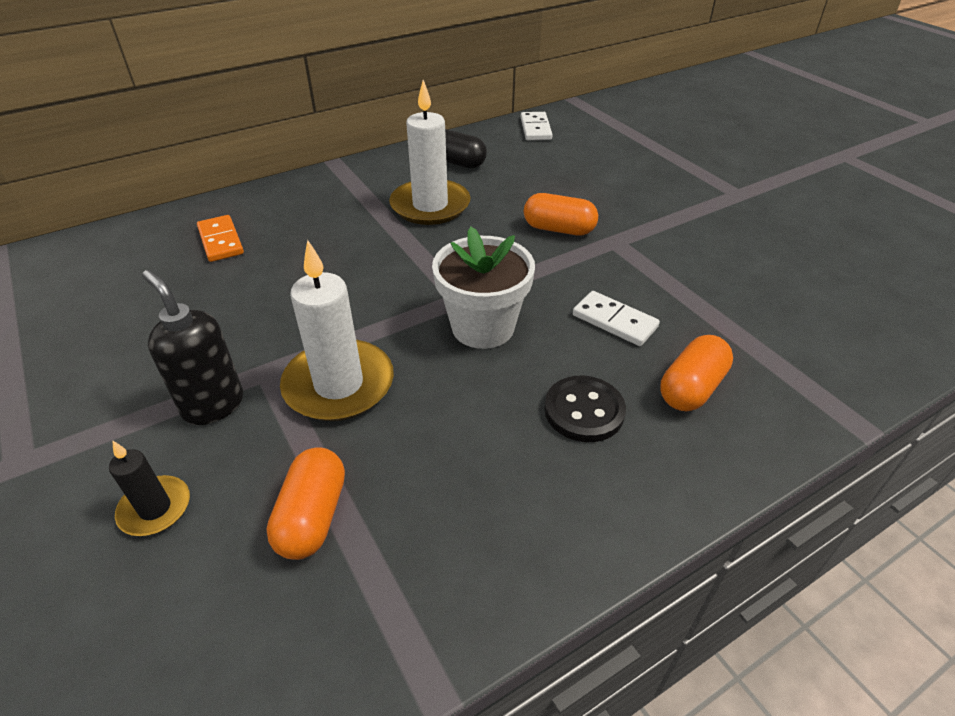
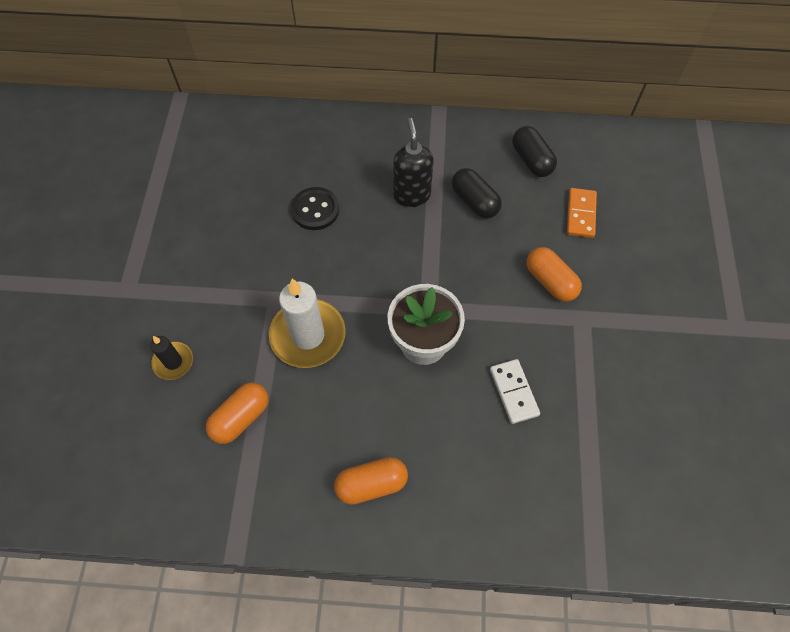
camera: 35 degrees right, 20 degrees up
(213, 405) = (234, 307): black soap dispenser -> black soap dispenser (411, 195)
(220, 241) = (312, 161): orange domino -> orange domino (580, 214)
(430, 206) = (474, 201): white candle -> black capsule
(535, 129) = (632, 150): white domino -> none
(584, 411) = (432, 448): black button -> black button (315, 210)
(691, 388) = (514, 476): orange capsule -> orange capsule (371, 484)

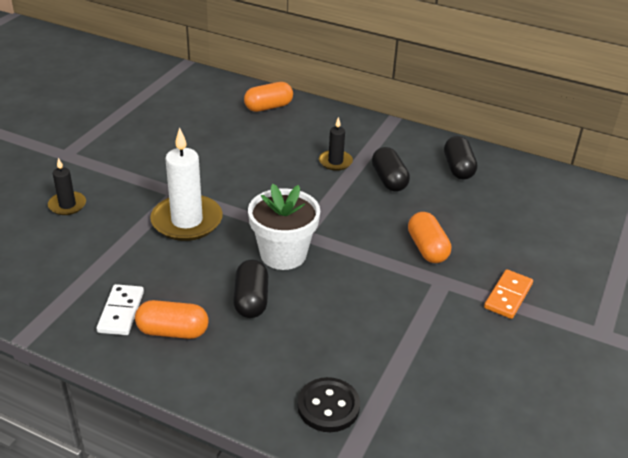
camera: 20 degrees right, 25 degrees down
(241, 418) = (94, 254): orange capsule -> orange capsule (268, 107)
(315, 210) = (247, 149): black button -> black button (328, 406)
(411, 195) = (335, 162): black soap dispenser -> black candle
(423, 414) = (251, 300): none -> black capsule
(514, 392) = (345, 311): white domino -> white domino (121, 312)
(580, 214) = (484, 213): orange domino -> orange domino (508, 296)

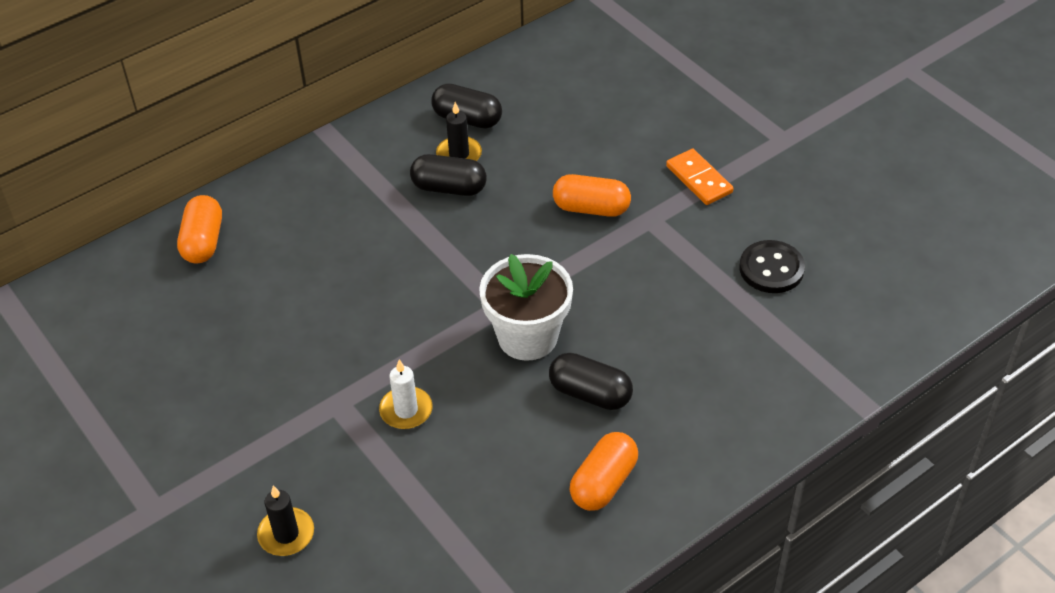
camera: 60 degrees left, 10 degrees up
(121, 312) = (543, 525): white domino -> none
(187, 221) = (406, 410): white candle -> white candle, size x0.53
(328, 406) = (779, 383): black button -> black button (771, 269)
(335, 162) = (379, 222): black candle -> black candle (459, 154)

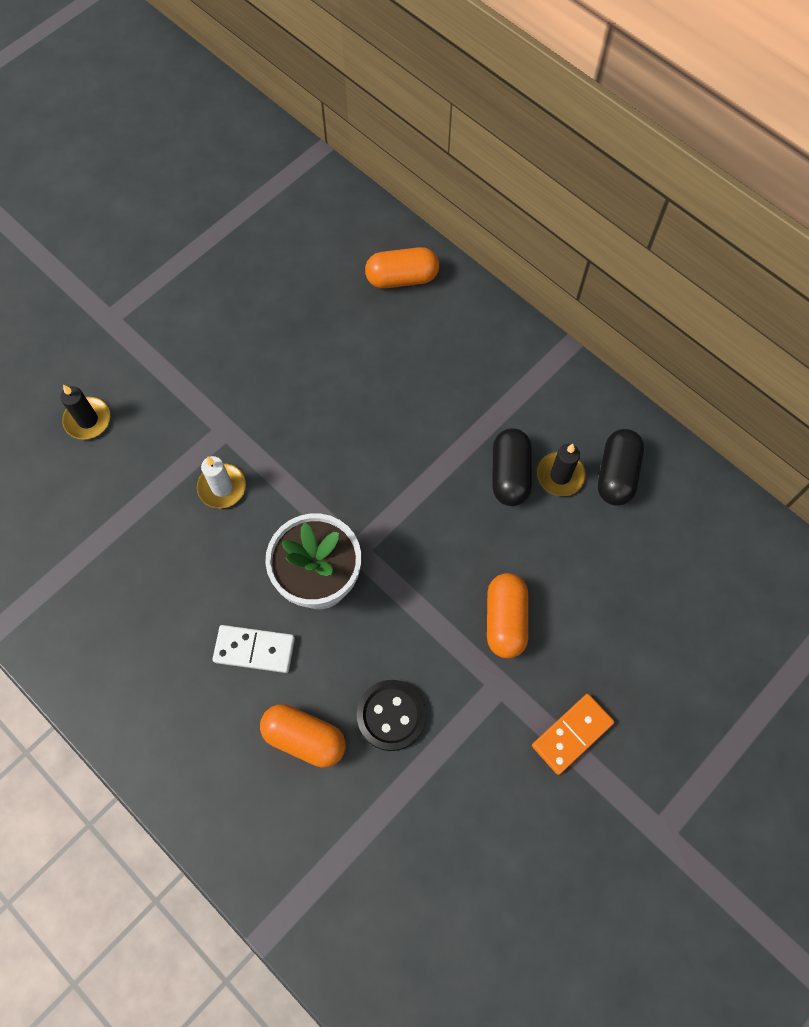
camera: 80 degrees right, 20 degrees up
(590, 393) = (254, 649): black capsule -> white domino
(603, 483) = (150, 674): orange capsule -> orange capsule (304, 738)
(771, 269) = (446, 826): black button -> black button (391, 715)

